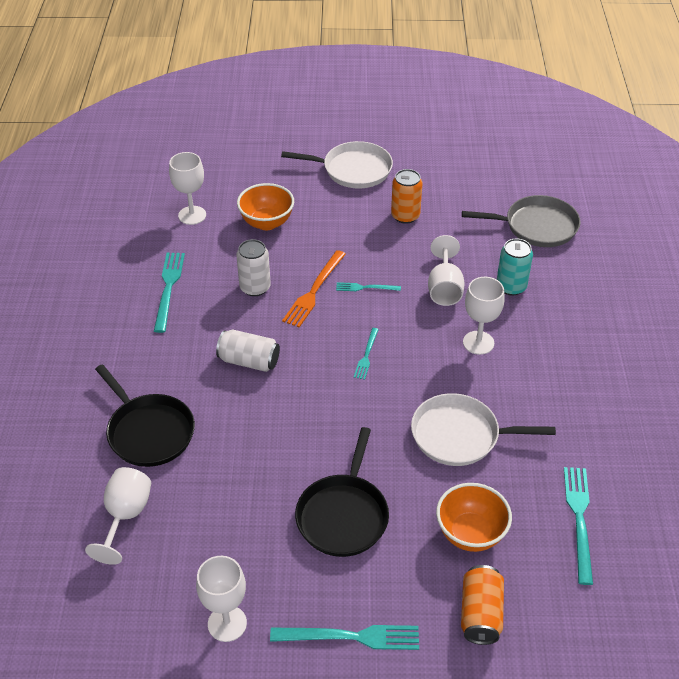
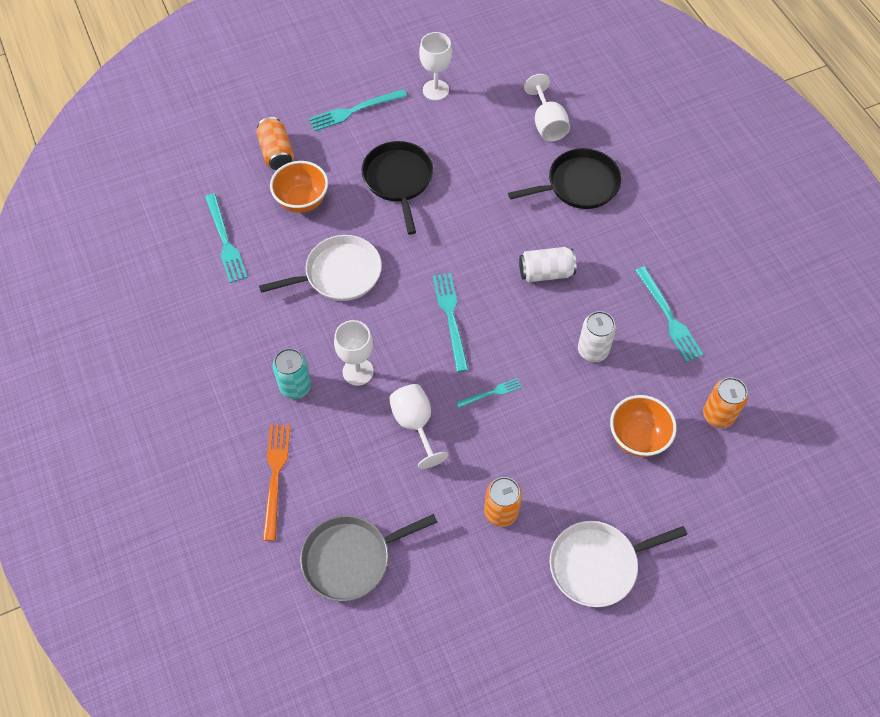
camera: 155 degrees right, 15 degrees up
(148, 431) = (579, 185): black pan -> black pan turned 135 degrees clockwise
(192, 215) = (718, 415): white goblet -> orange can
(314, 291) = (536, 369): orange fork -> orange fork (275, 476)
(366, 355) = (451, 318): turquoise fork -> turquoise fork, size x1.74
(511, 286) = (350, 454): turquoise can -> turquoise can (295, 386)

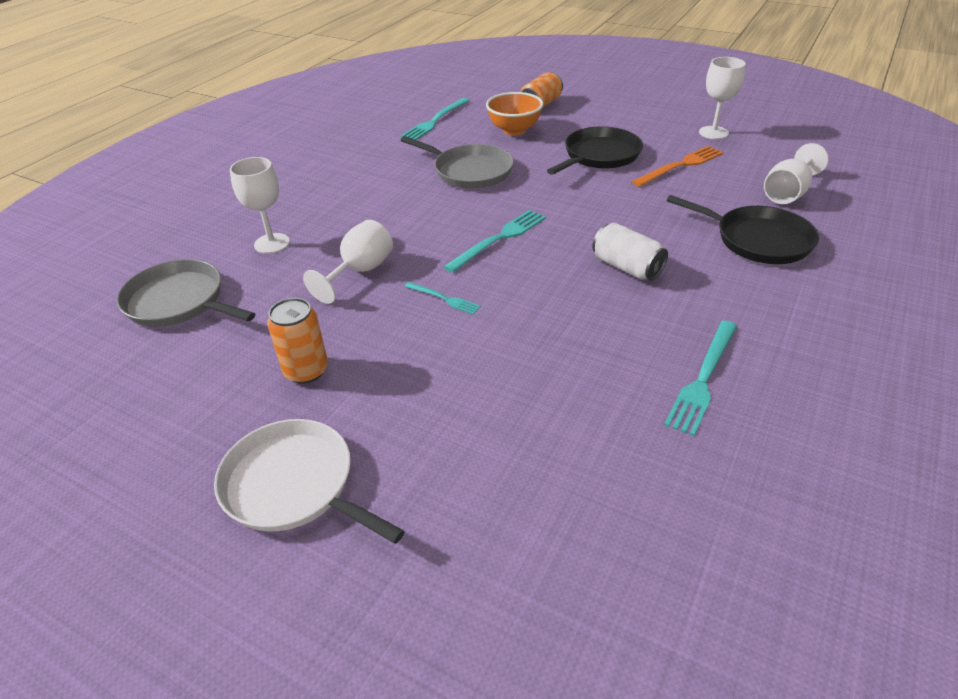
camera: 55 degrees right, 20 degrees down
(275, 476) = (238, 228): orange fork -> orange fork (680, 166)
(295, 386) = (336, 200): turquoise can -> none
(339, 274) = (469, 171): white pan -> grey pan
(354, 110) = (630, 113): turquoise fork -> none
(358, 371) = (384, 220): white goblet -> white goblet (272, 243)
(593, 350) = (579, 341): white can -> none
(637, 437) = (507, 433): orange bowl -> none
(718, 415) = (627, 498): orange can -> none

